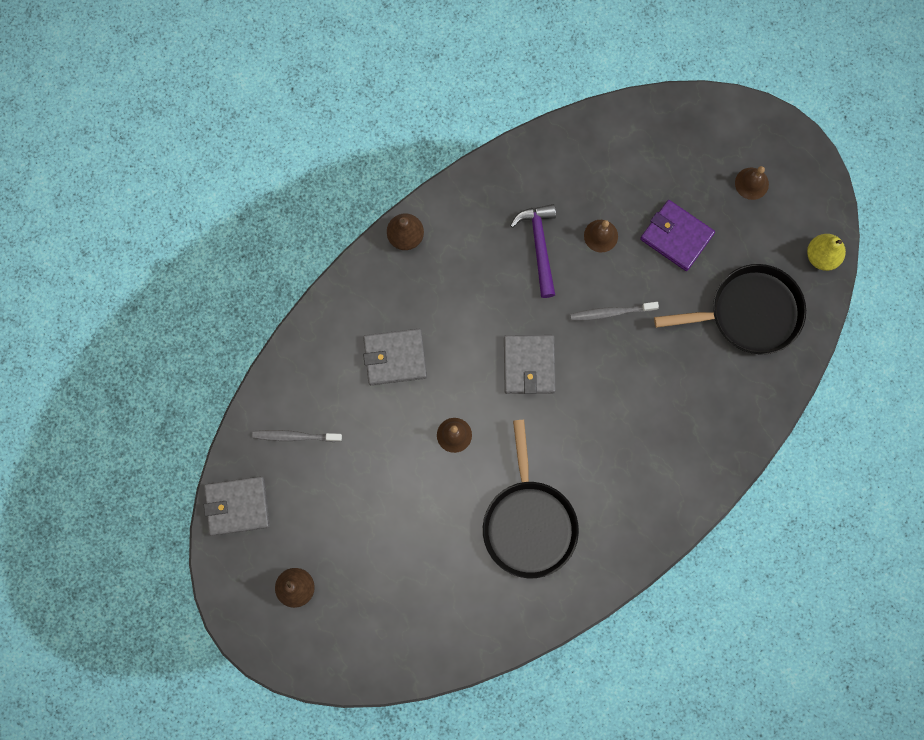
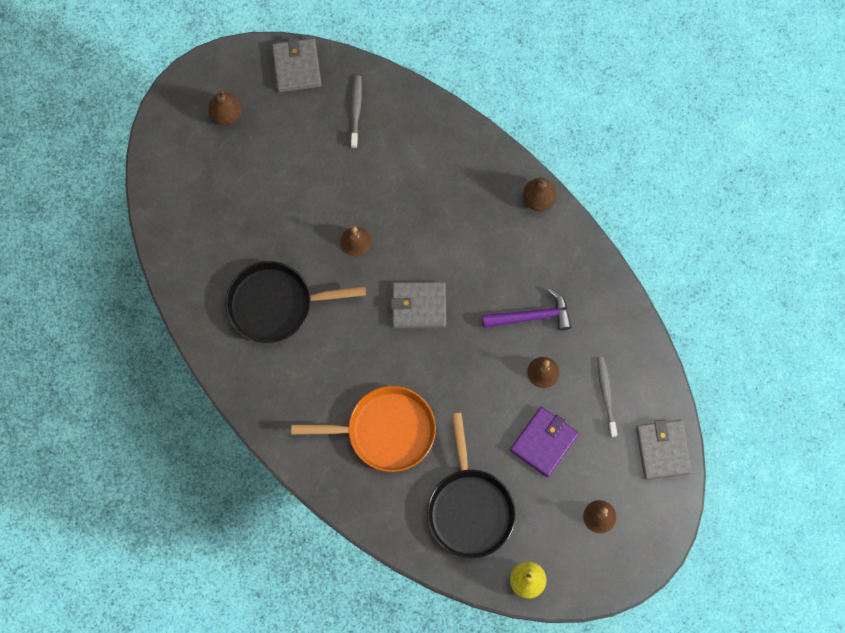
camera: 90 degrees right, 5 degrees down
(395, 357) = (426, 191): grey wallet -> grey wallet (663, 450)
(611, 312) = (468, 380): grey toothbrush -> grey toothbrush (606, 395)
(669, 400) = (385, 431): none -> orange pan

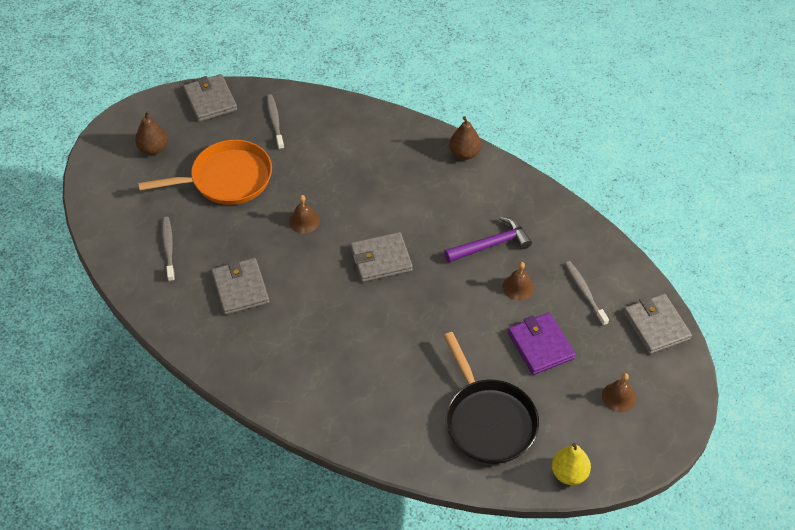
camera: 15 degrees left, 20 degrees down
(217, 241) = (168, 248): none -> grey toothbrush
(275, 304) = (240, 288): black pan -> grey wallet
(385, 431) = (381, 372): orange pan -> orange pan (227, 179)
(544, 442) = (540, 345): purple wallet -> purple wallet turned 45 degrees counterclockwise

